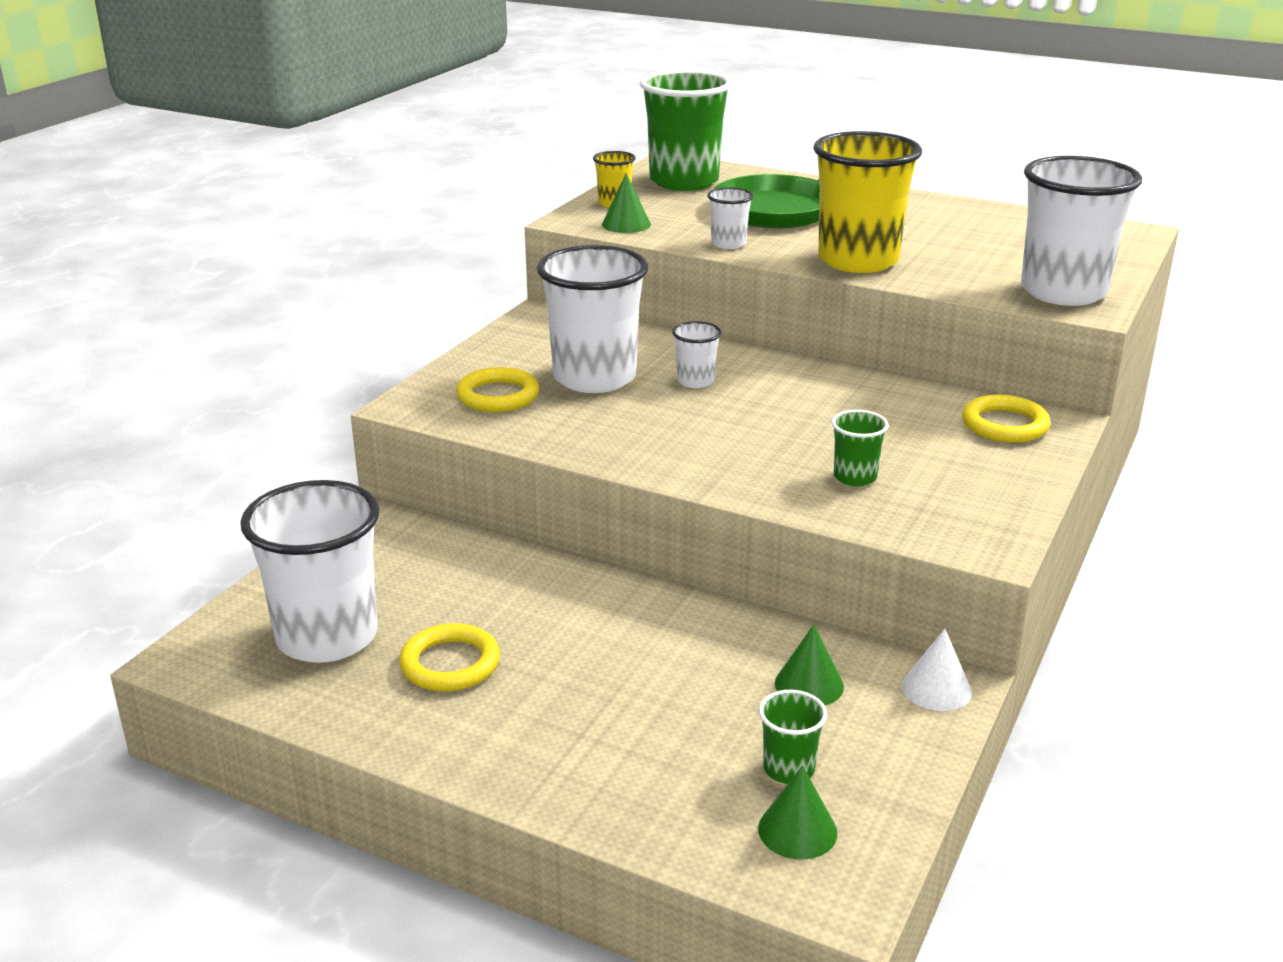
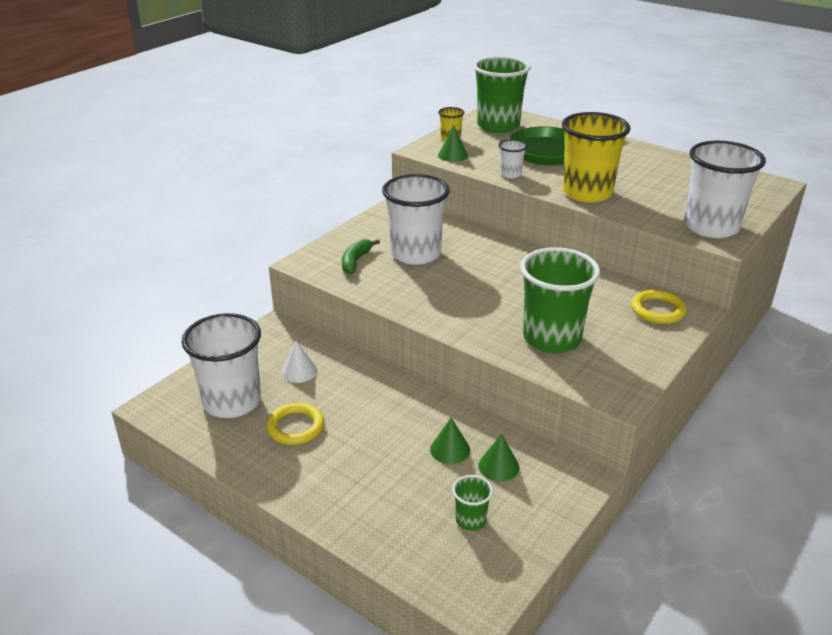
camera: 10 degrees right, 5 degrees up
(498, 396) = (355, 261): yellow ring -> green banana
(695, 381) = (475, 261): white cup -> none
(797, 830) = (464, 560): green cone -> green cone (450, 449)
(855, 477) = (552, 338): green cup -> green cup, size x2.21
(936, 688) = (575, 478): white cone -> white cone (299, 371)

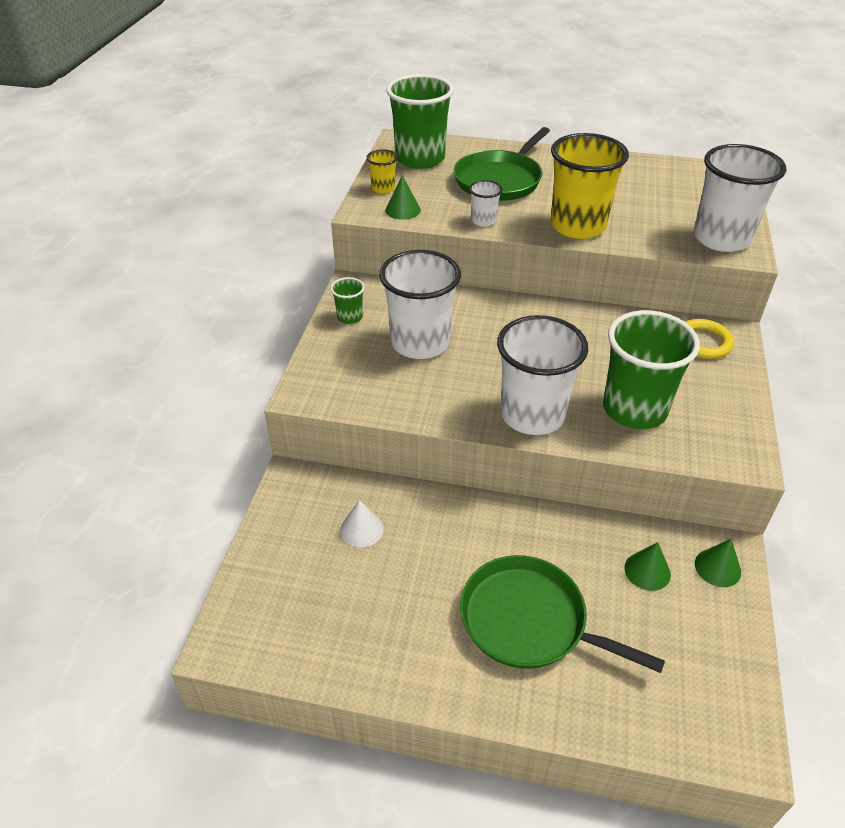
camera: 25 degrees left, 10 degrees up
(232, 402) = (313, 600): white cup -> white cup (532, 415)
(295, 427) = (410, 606): yellow ring -> none
(355, 261) = (362, 373): green banana -> none
(376, 465) = (529, 621): none -> green pan
(450, 449) = (588, 569): green cone -> green cone (717, 567)
(470, 520) = (667, 648): green cup -> green cup (350, 317)

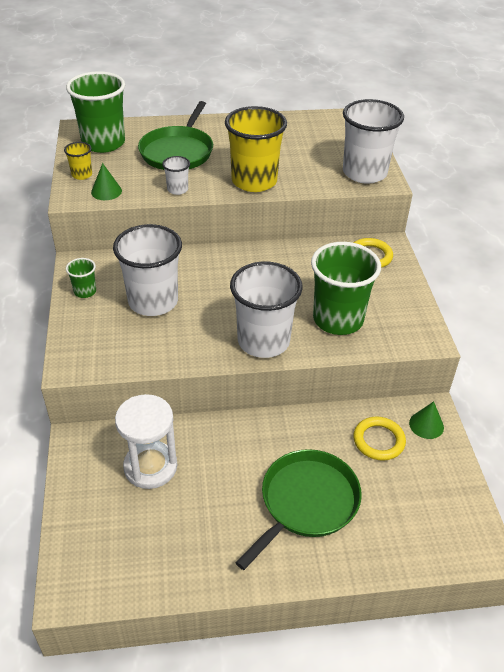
camera: 20 degrees left, 0 degrees up
(361, 529) = (150, 467): white cone -> white hourglass
(529, 621) = (306, 502): green pan -> green pan turned 120 degrees clockwise
(647, 571) = (378, 441): green cone -> yellow ring

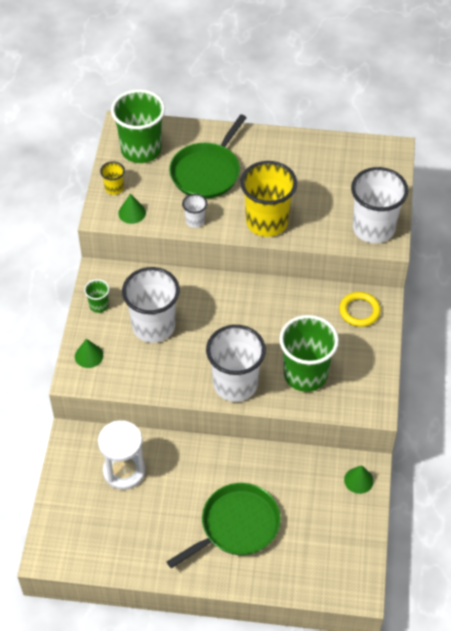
camera: 15 degrees right, 10 degrees up
(83, 341) = (89, 356): none -> green cone
(378, 441) = (313, 486): yellow ring -> none

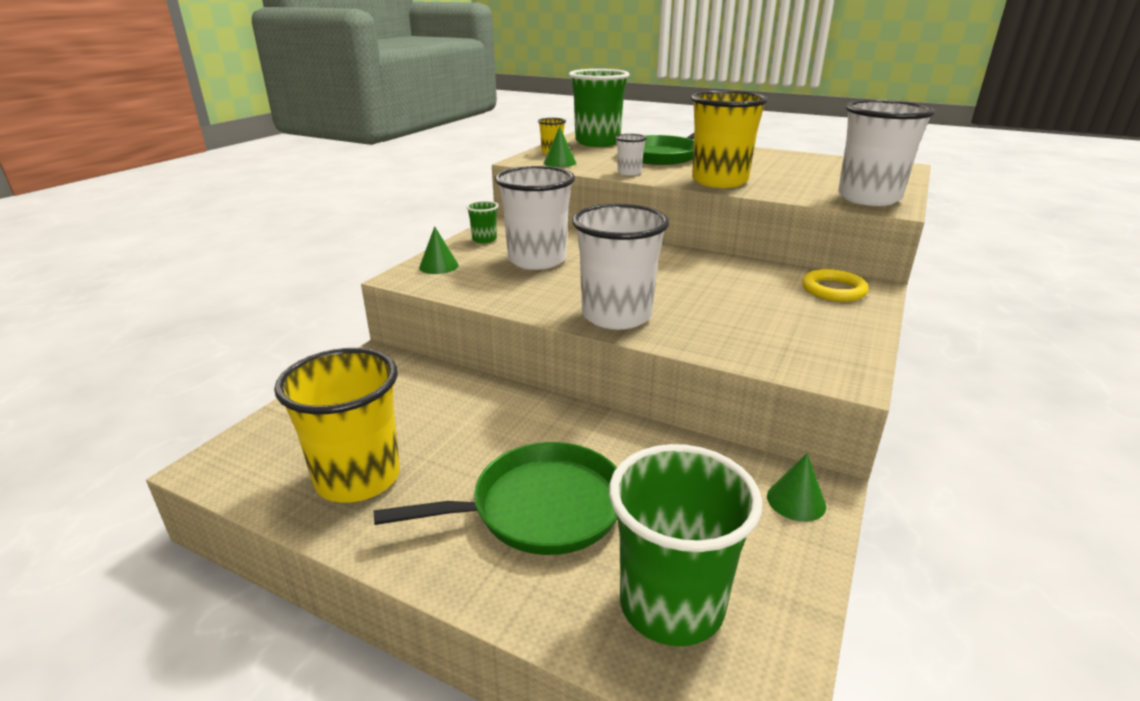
camera: 20 degrees right, 25 degrees down
(124, 471) = (412, 402): white hourglass -> none
(132, 537) = (358, 478): none -> yellow cup
(305, 374) = (731, 325): green cup -> green cup (671, 605)

